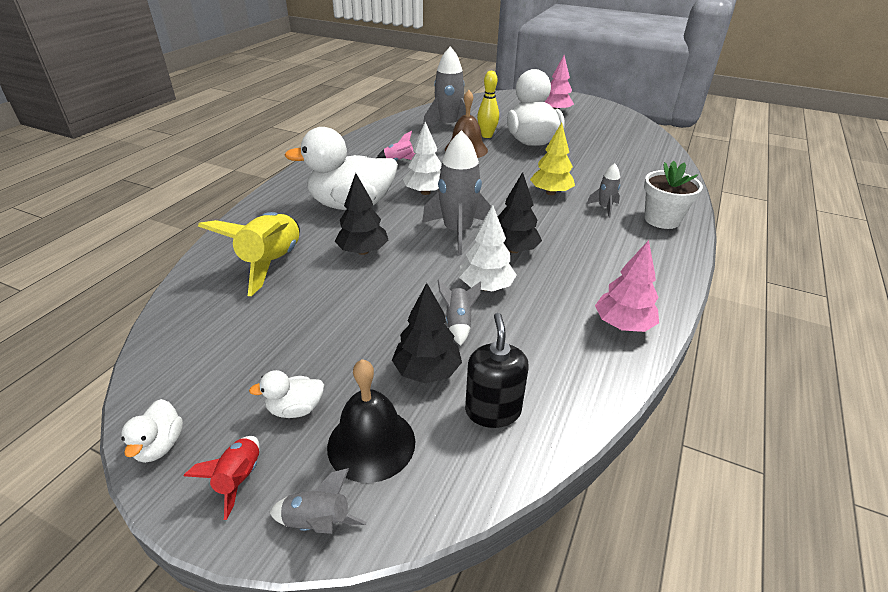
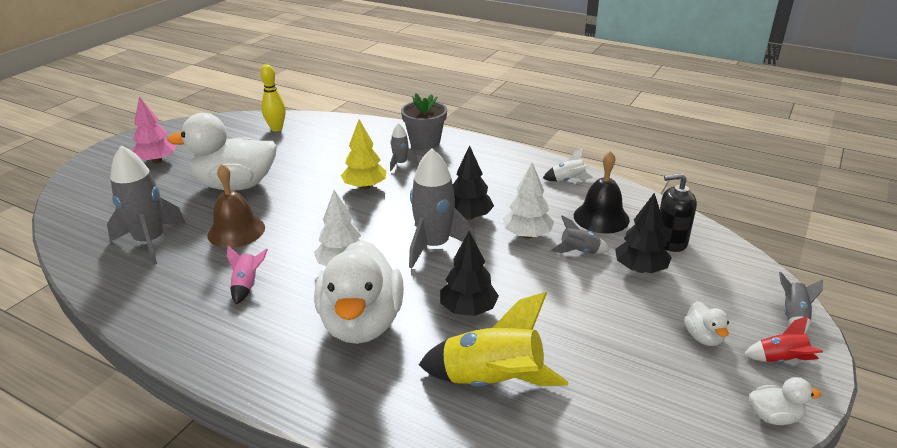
camera: 85 degrees left, 5 degrees down
(371, 443) = (721, 295): black bell -> black bell (601, 217)
(487, 136) = (202, 213): yellow bowling pin -> yellow bowling pin (276, 129)
(623, 324) = (568, 180): pink tree -> white rocket
(662, 219) = (425, 142): white flower pot -> grey flower pot

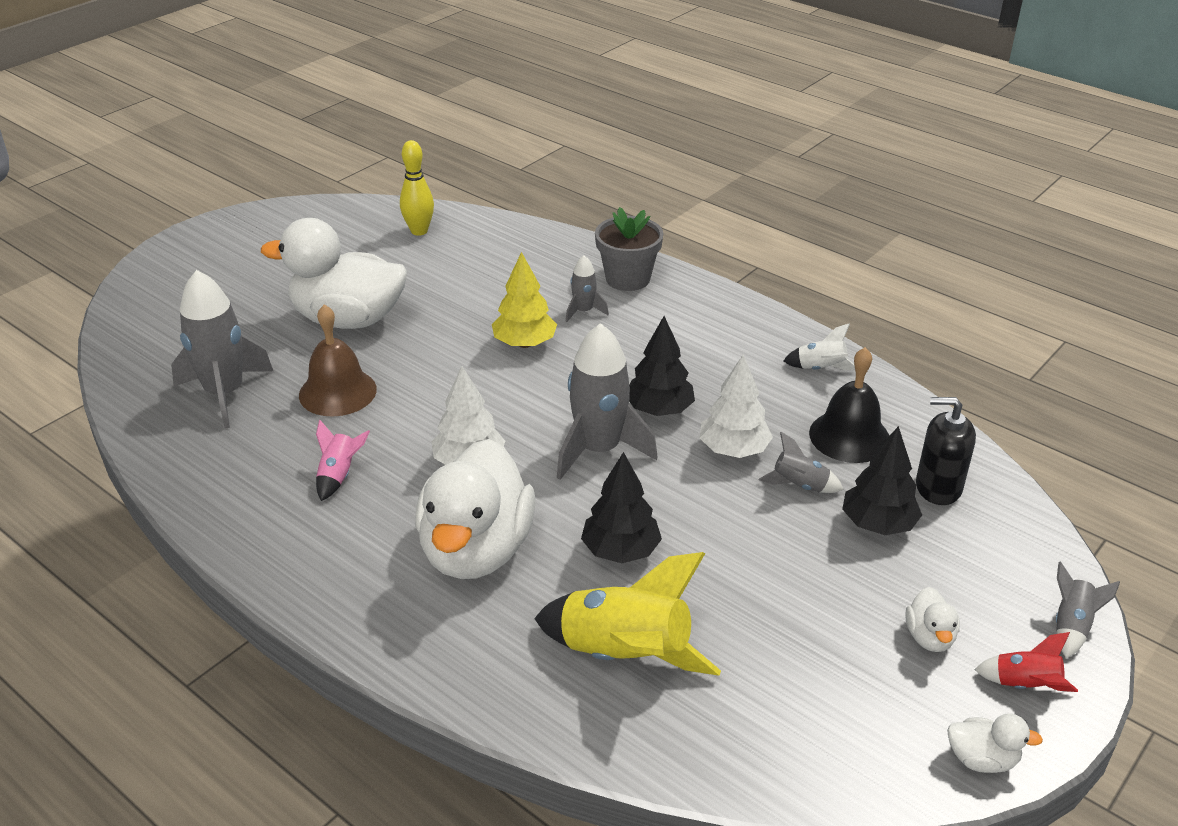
camera: 10 degrees right, 5 degrees up
(157, 161) = (247, 267): pink tree -> none

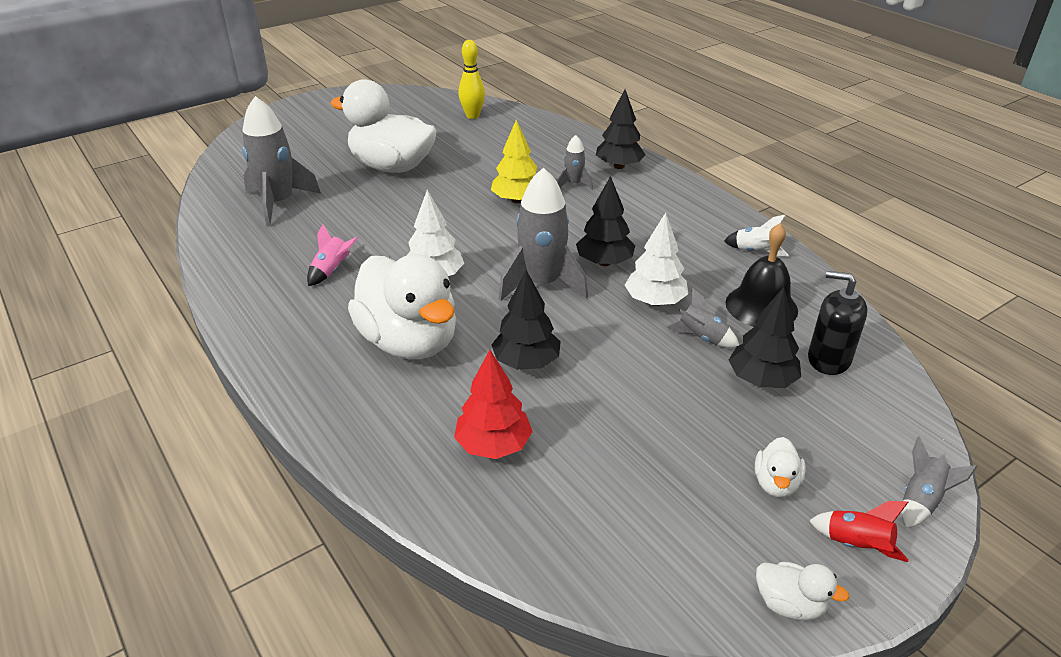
camera: 15 degrees right, 0 degrees up
(337, 392) = (360, 213): brown bell -> none
(476, 550) = (409, 342): white duck -> white duck turned 60 degrees counterclockwise
(625, 656) = (493, 445): yellow rocket -> red tree
(627, 278) = (619, 166): grey flower pot -> black tree

